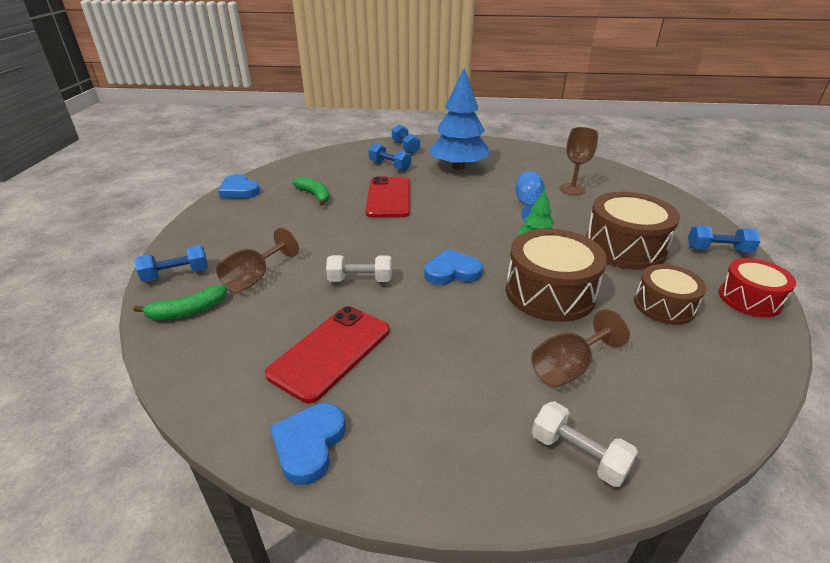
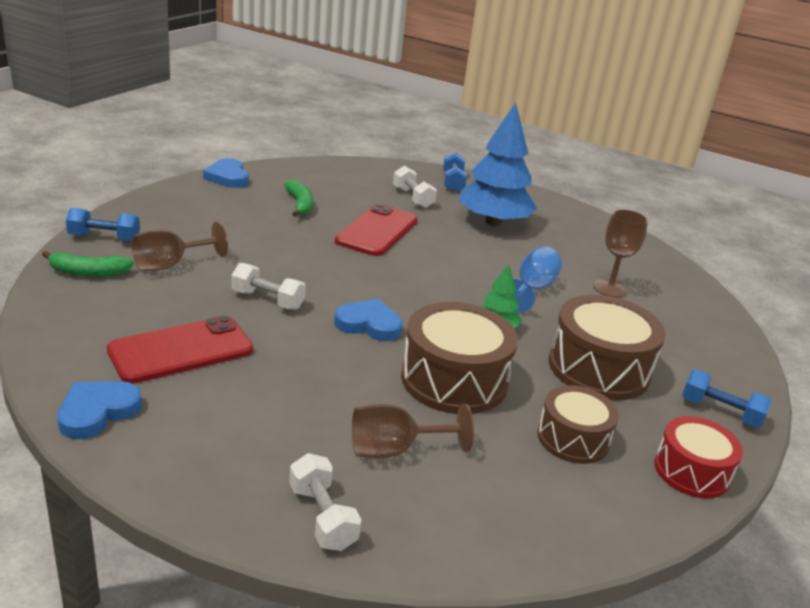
camera: 20 degrees right, 5 degrees down
(390, 166) = (413, 198): blue dumbbell -> white dumbbell

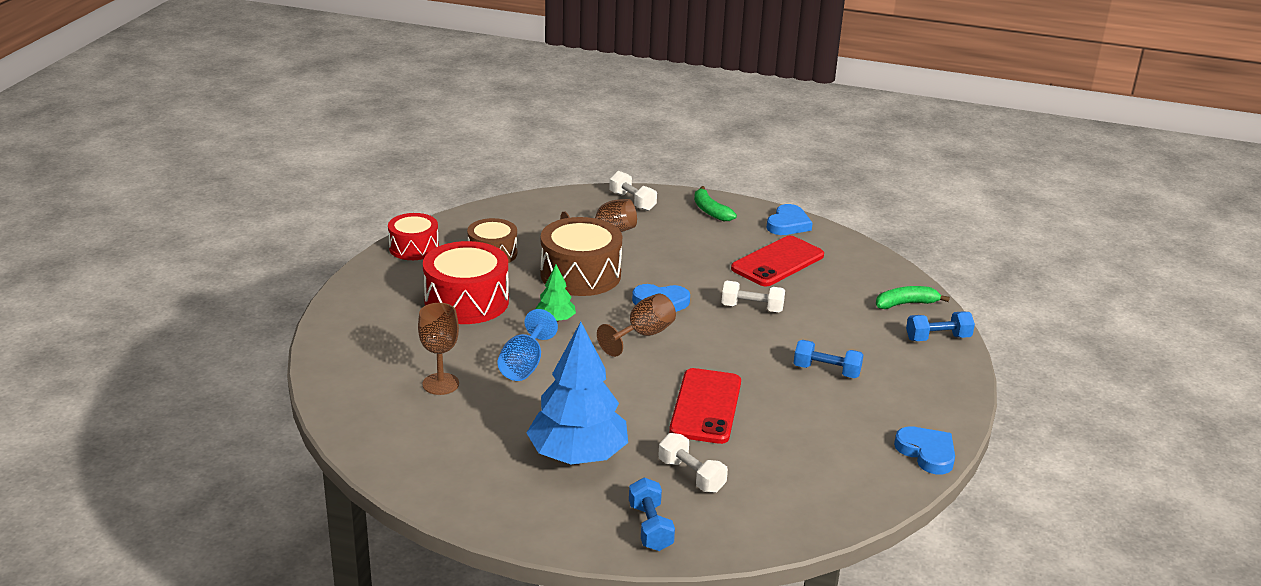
camera: 170 degrees right, 0 degrees up
(170, 264) = (856, 324): brown goblet -> brown goblet (643, 335)
(300, 205) = (811, 426): green banana -> green banana (710, 211)
(599, 368) = (466, 301): brown drum -> red drum
(720, 412) = (374, 286): blue dumbbell -> blue dumbbell (826, 371)

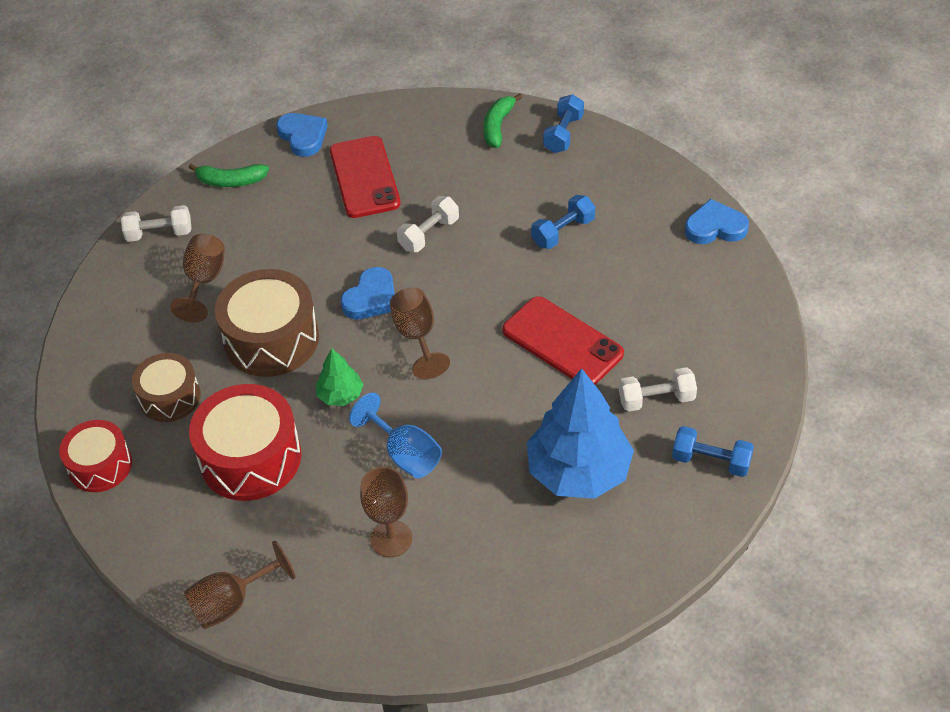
camera: 55 degrees left, 20 degrees up
(338, 335) = (232, 602): none -> brown goblet

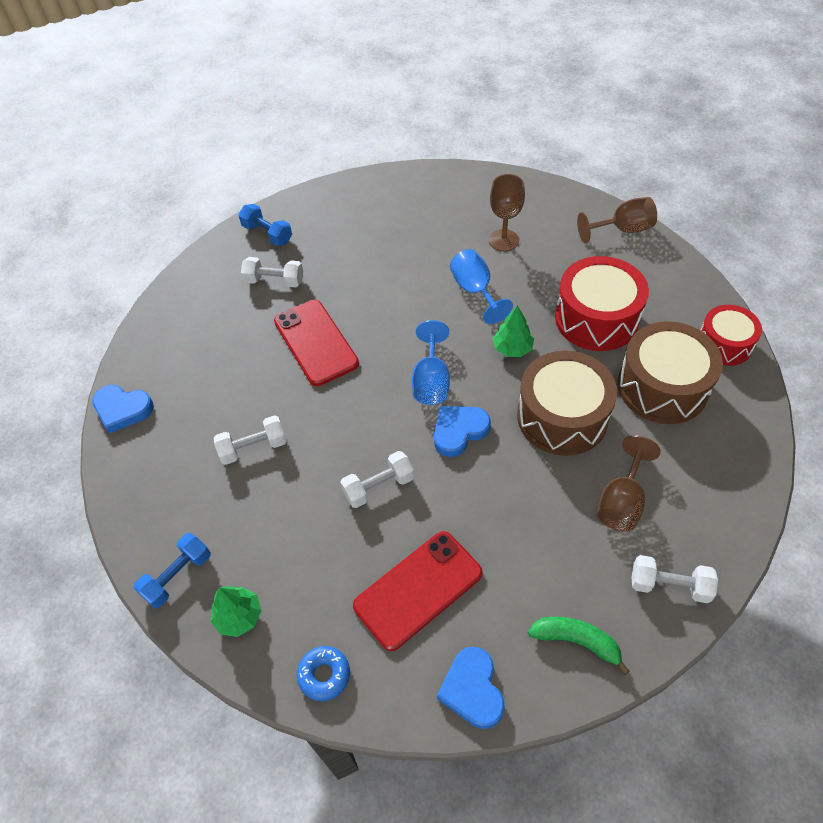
camera: 160 degrees left, 5 degrees up
(170, 397) = (662, 387): brown drum -> brown drum, size x1.60
(364, 177) = (418, 589): red phone -> red phone turned 45 degrees clockwise
(414, 115) = (324, 675): none -> blue donut
(417, 337) = (431, 381): brown goblet -> blue goblet
(498, 126) = (239, 616): green banana -> green tree
(563, 232) = (253, 447): blue dumbbell -> white dumbbell
(579, 471) = (357, 249): blue tree -> none

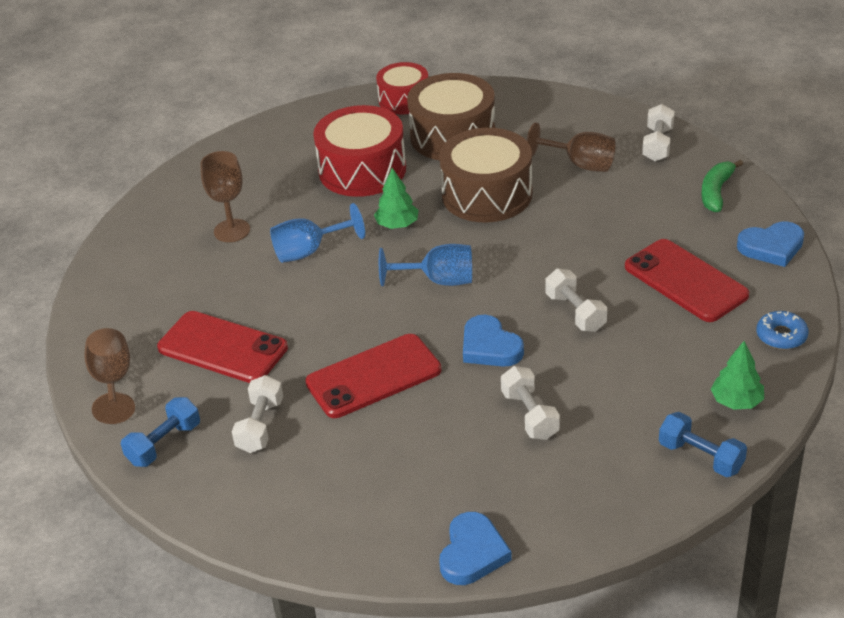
camera: 90 degrees left, 15 degrees down
(360, 251) = (222, 348): none -> red phone
(459, 431) = (505, 259): blue heart -> blue heart (490, 347)
(622, 230) = (236, 149): brown goblet -> brown goblet (113, 382)

